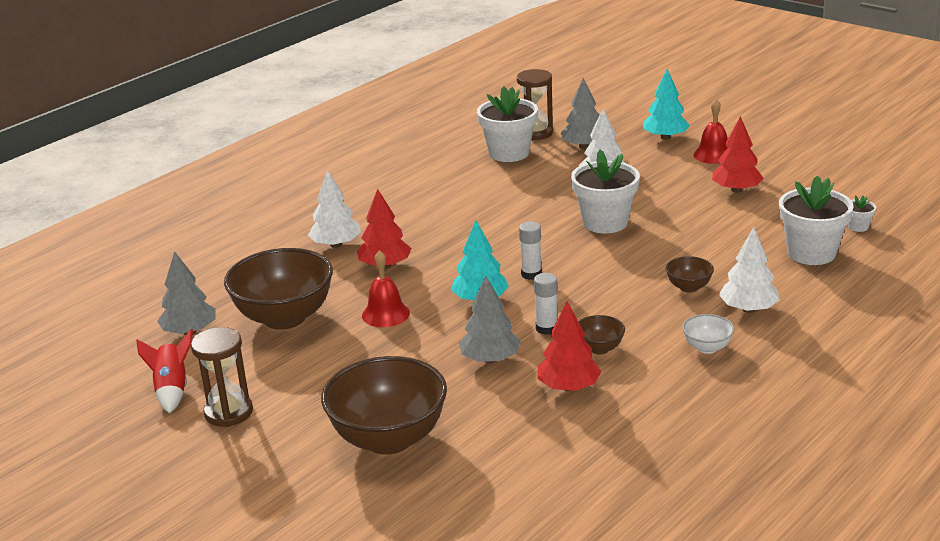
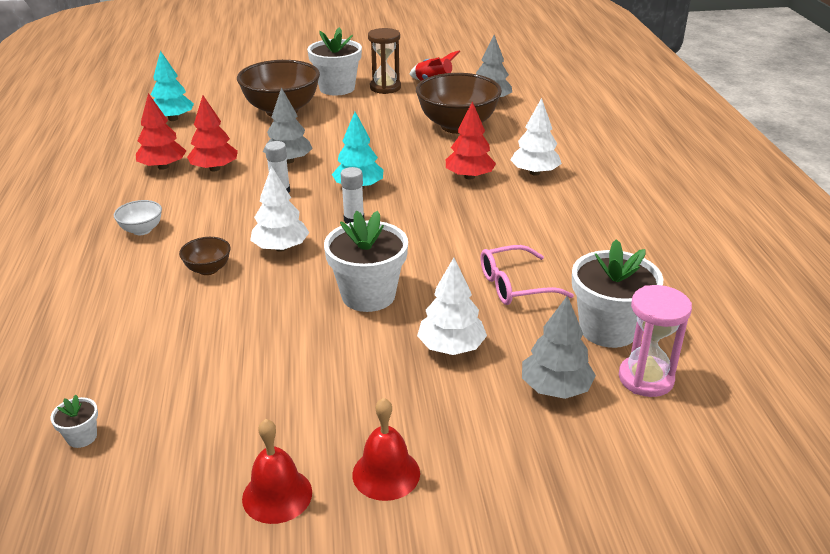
camera: 130 degrees right, 5 degrees up
(385, 314) = (403, 153): red bell -> red bell (277, 495)
(512, 189) = (514, 285): none -> pink glasses
(536, 133) = (646, 379): brown hourglass -> pink hourglass
(599, 348) = (224, 196): brown bowl -> none
(665, 137) = (493, 472): turquoise tree -> turquoise tree (173, 119)
(736, 190) = (286, 418): red tree -> red tree (163, 167)
(748, 309) = (134, 274): white tree -> white tree (281, 248)
(811, 253) = (116, 366): white flower pot -> white flower pot (337, 88)

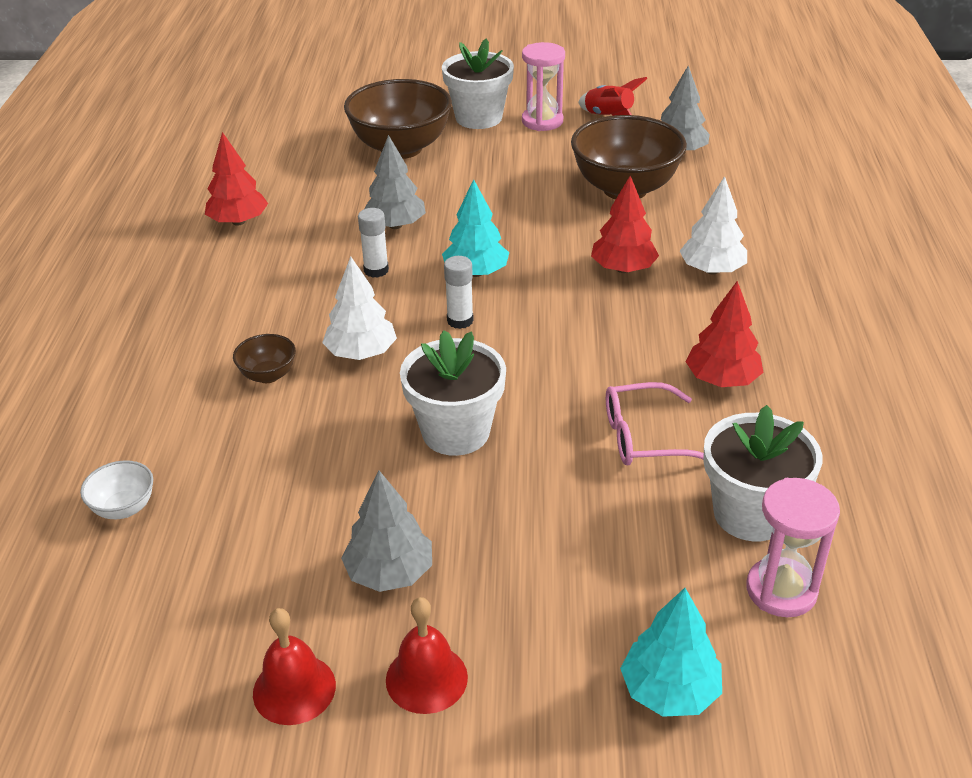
camera: 10 degrees right, 5 degrees up
(82, 437) = (87, 585): white flower pot -> none
(142, 230) = (198, 312): white bowl -> white bowl (124, 508)
(173, 119) = (262, 150): turquoise tree -> turquoise tree (669, 691)
(214, 168) = (301, 229): red tree -> red tree (722, 379)
(385, 88) = (542, 121): brown hourglass -> pink hourglass
(451, 347) = (543, 517): white tree -> none
(555, 388) = (661, 589): grey tree -> grey tree (389, 572)

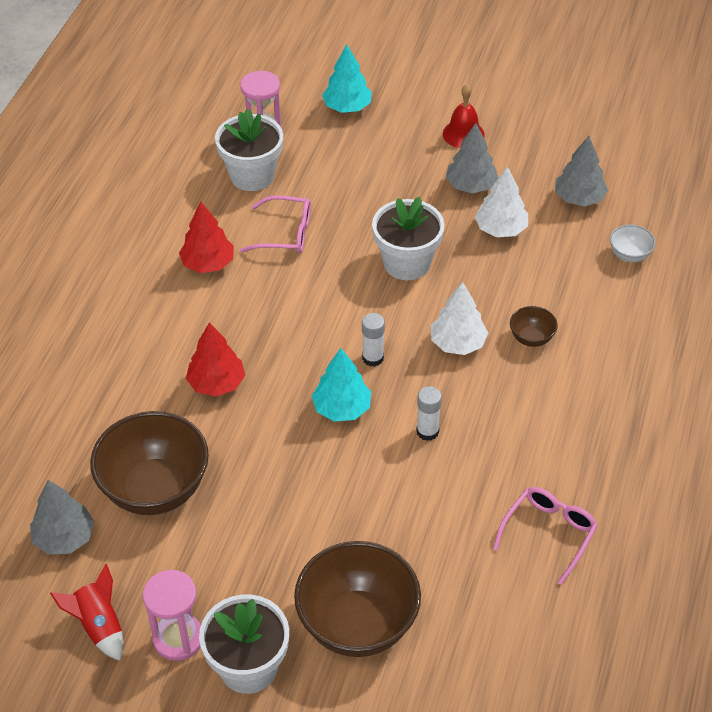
camera: 165 degrees left, 10 degrees up
(238, 221) = (549, 533): red tree -> pink glasses
(294, 689) = (530, 142): red bell -> none
(395, 225) = (396, 489): grey tree -> grey tree (579, 198)
(712, 270) = (145, 365): white tree -> white tree (501, 229)

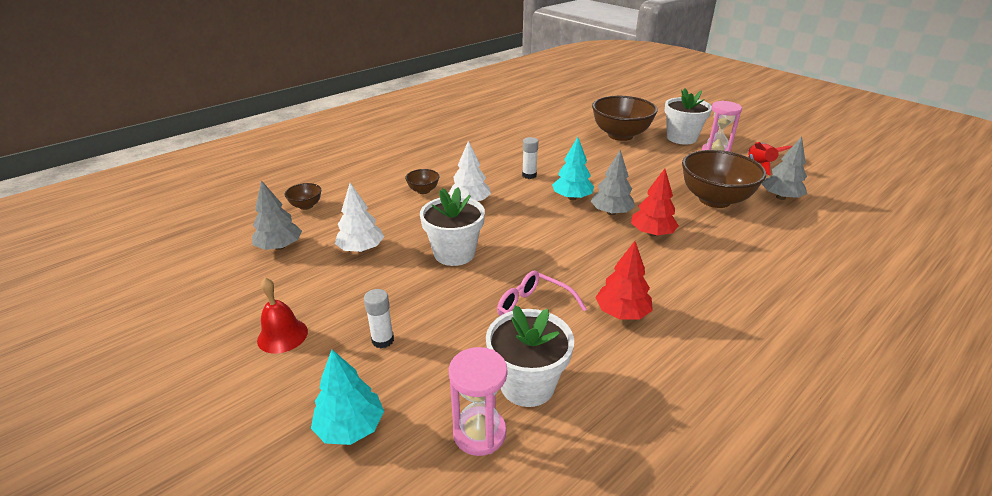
camera: 150 degrees left, 15 degrees down
(373, 358) = (531, 212): white glue stick -> white glue stick (383, 340)
(471, 185) = (339, 287): grey tree -> grey tree (611, 212)
(549, 533) = (505, 133): pink glasses -> none
(629, 255) = (306, 206): white bowl -> brown bowl

